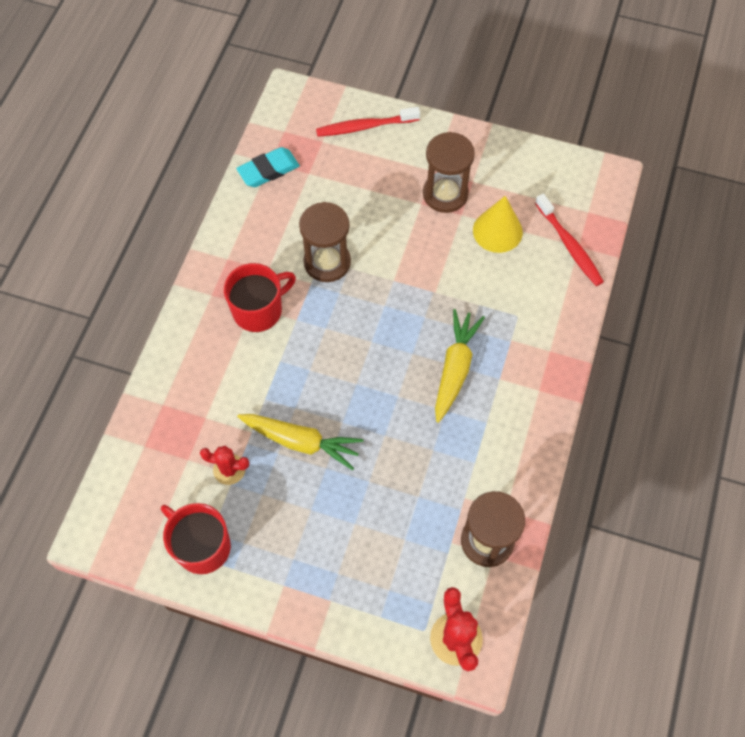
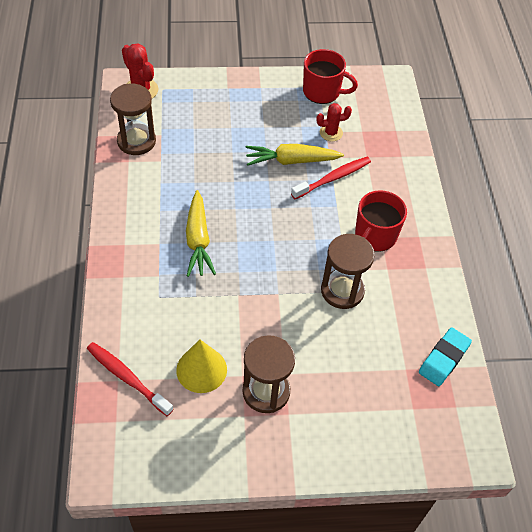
camera: 155 degrees right, 10 degrees down
(365, 127) = (380, 441): red toothbrush -> red toothbrush (333, 178)

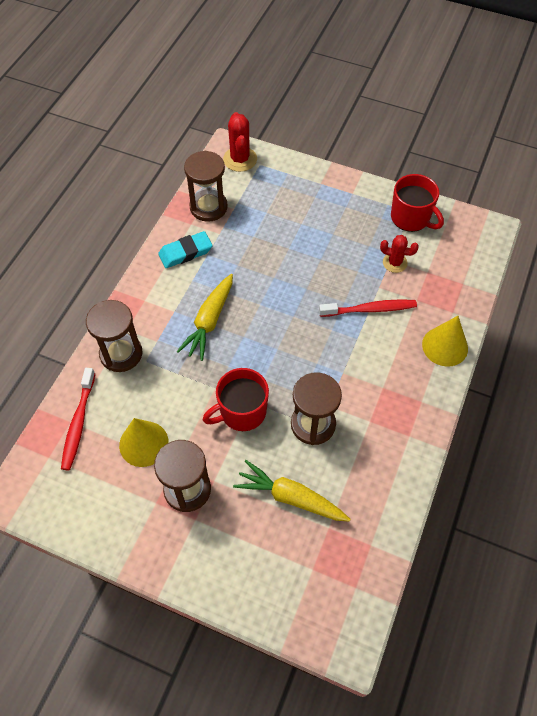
camera: 30 degrees right, 5 degrees up
(127, 378) = (78, 423): red toothbrush -> red toothbrush turned 150 degrees counterclockwise
(131, 300) = (121, 354): none -> brown hourglass
(291, 161) = (339, 277): yellow carrot -> yellow carrot (290, 497)
(375, 236) = (377, 383): red mug -> red mug (242, 412)
(411, 185) = (445, 346): none -> yellow cone
(444, 359) = (372, 535): turquoise eraser -> turquoise eraser (185, 252)

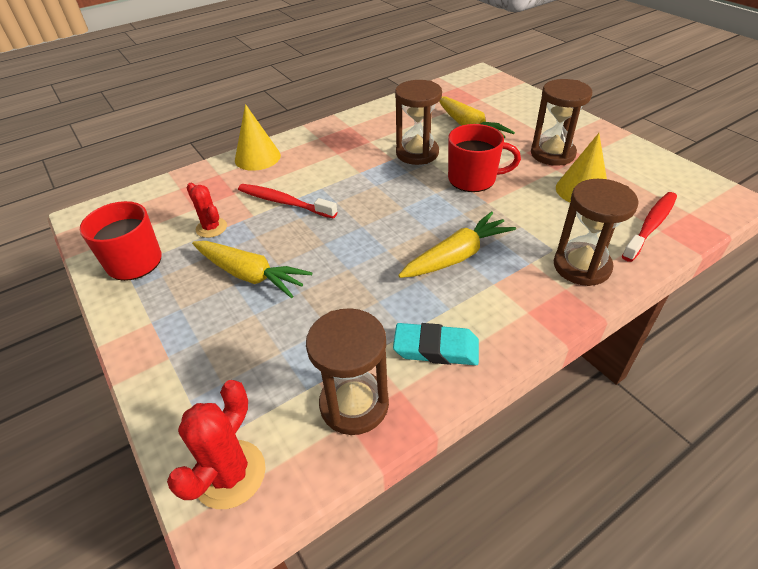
camera: 145 degrees left, 15 degrees down
(329, 243) = (250, 275): none -> yellow carrot

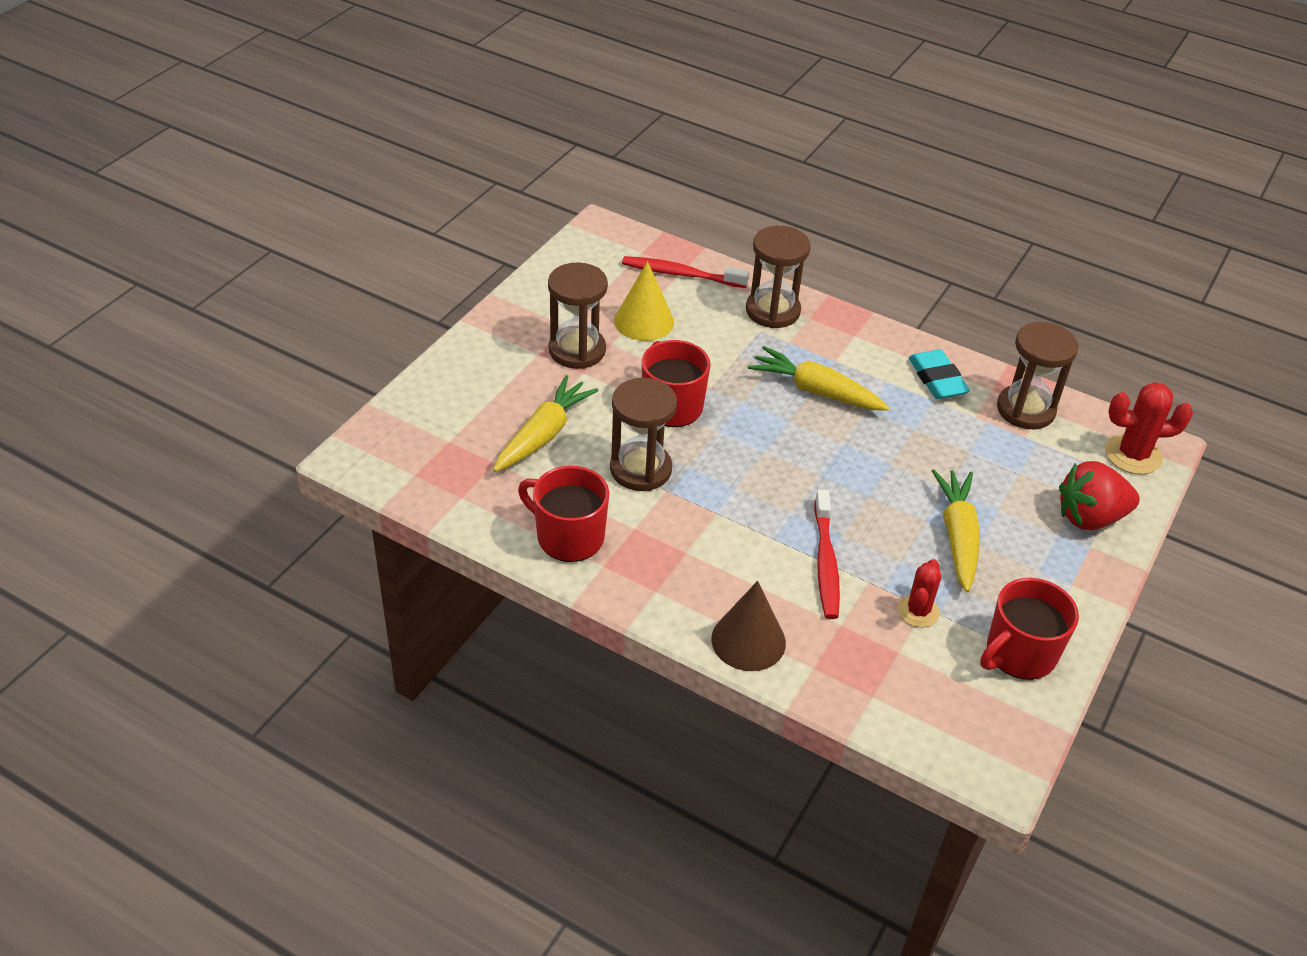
camera: 120 degrees left, 0 degrees up
(193, 376) = (1090, 517): none -> red strawberry
(257, 157) = (748, 640): yellow cone -> brown cone
(379, 120) = (568, 537): none -> red mug

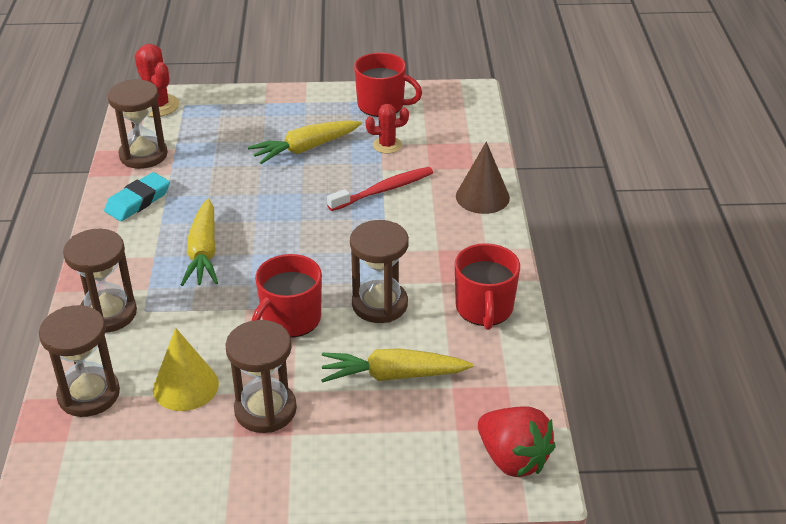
camera: 120 degrees left, 5 degrees down
(681, 274) = (89, 394): red toothbrush -> brown hourglass
(1090, 517) = (238, 108): red strawberry -> red strawberry (513, 459)

